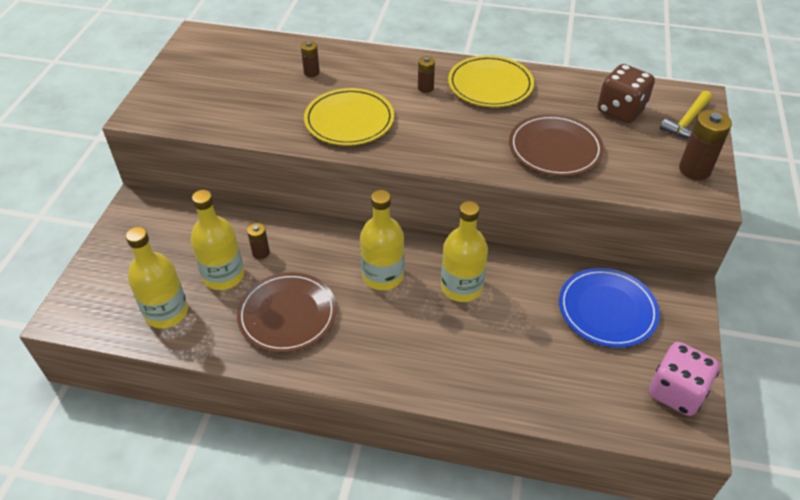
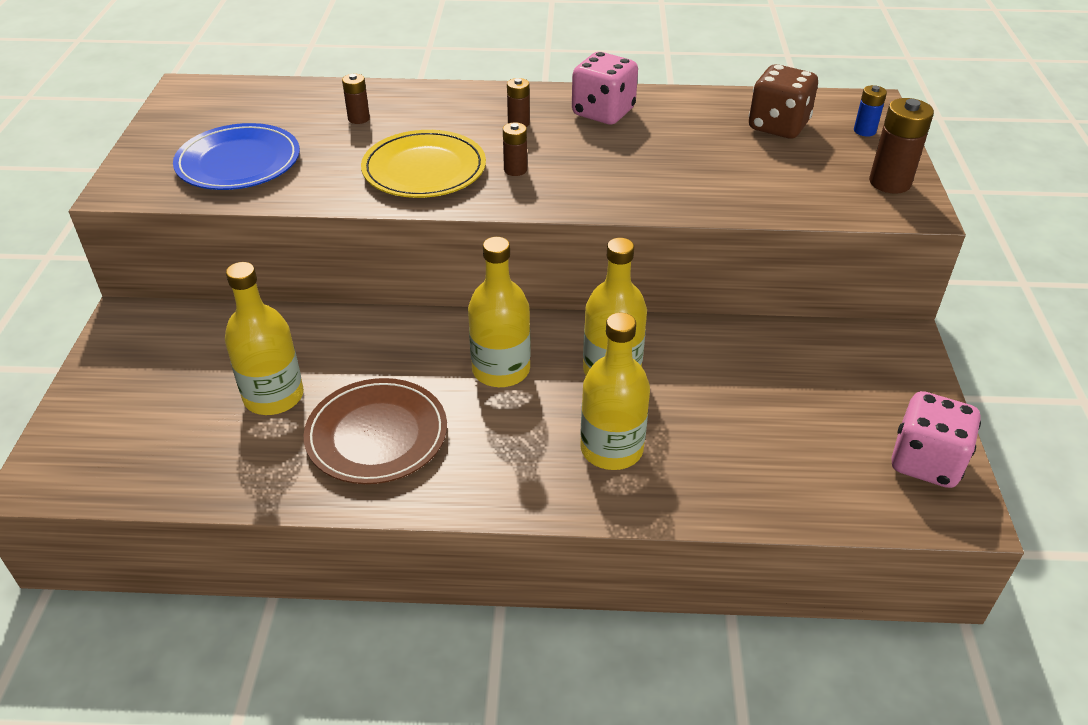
camera: 10 degrees left, 5 degrees down
(166, 312) = (198, 454): yellow bottle -> yellow bottle (611, 449)
(261, 253) = (322, 361): brown battery -> brown battery (515, 170)
(490, 85) = (603, 112): yellow plate -> pink dice
(555, 149) = (707, 176): brown plate -> none
(607, 310) = (810, 375): blue plate -> blue plate (238, 162)
(687, 121) = (864, 131): yellow hammer -> blue battery

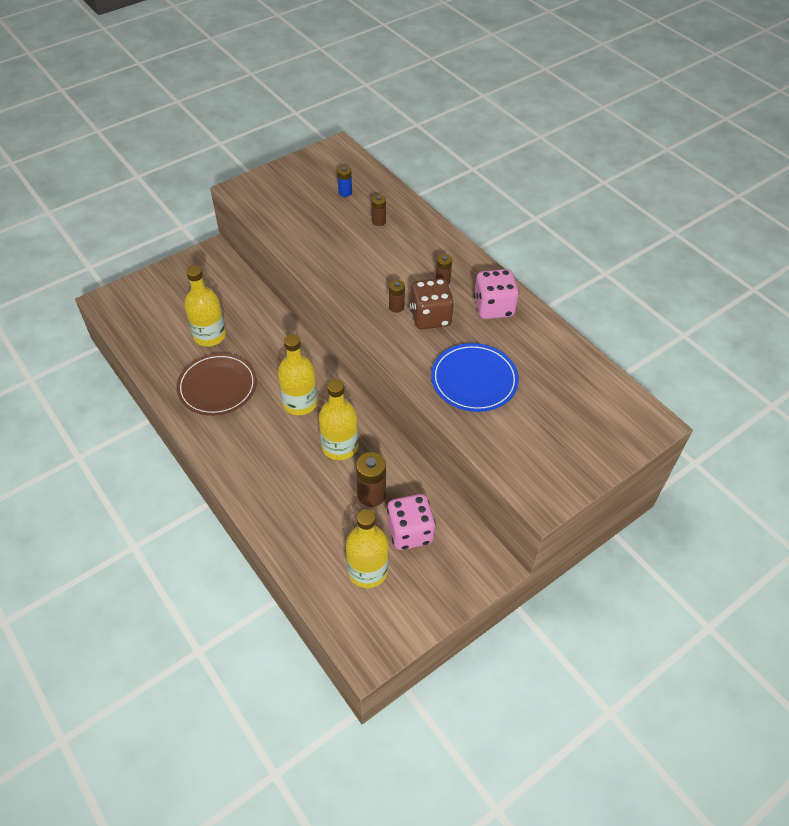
camera: 50 degrees right, 10 degrees up
(238, 162) = (297, 209): blue plate -> blue plate (474, 380)
(424, 169) = (360, 274): yellow plate -> none
(611, 449) = (283, 479): yellow bottle -> yellow bottle (367, 570)
(778, 126) = (569, 391): brown dice -> brown dice (430, 317)
(864, 131) = (612, 436): blue battery -> blue battery (345, 192)
(889, 182) = (562, 475): brown battery -> brown battery (371, 495)
(925, 462) = (392, 622): pink dice -> pink dice (410, 532)

